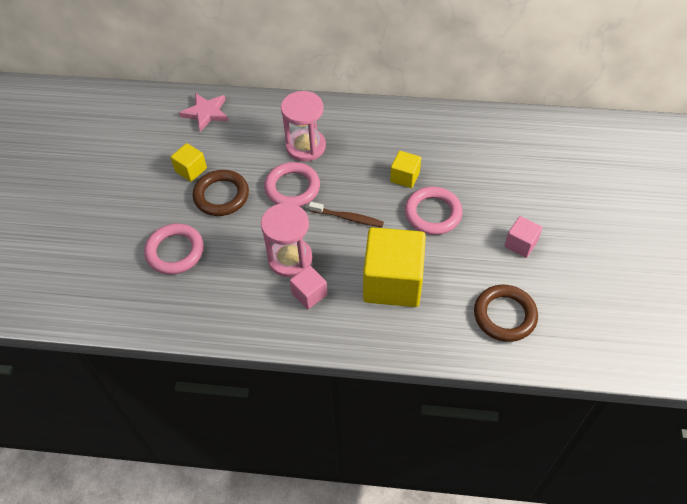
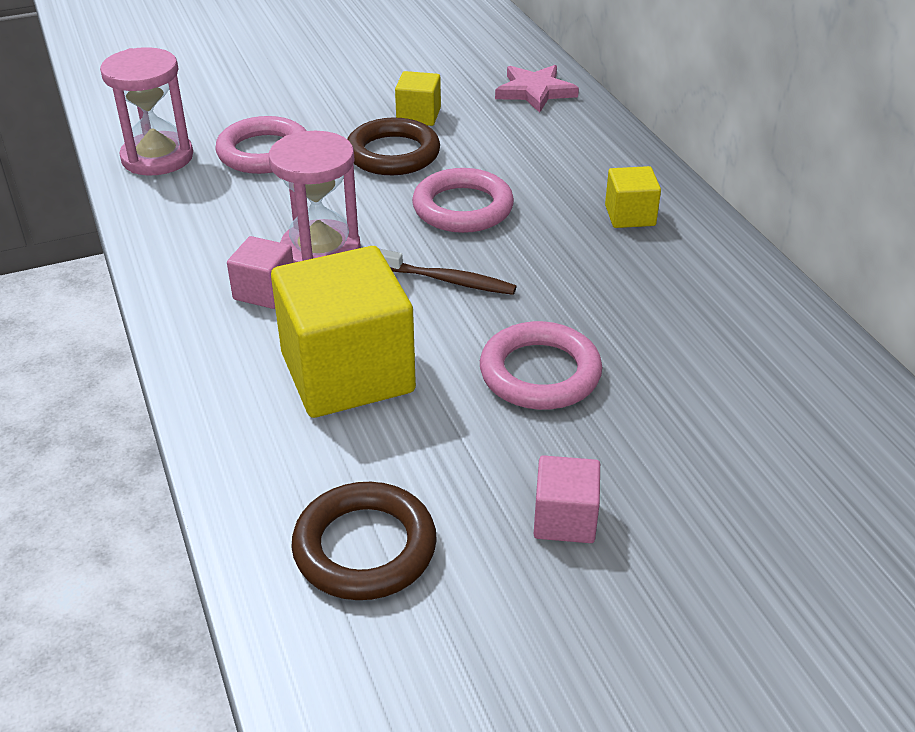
camera: 60 degrees right, 15 degrees down
(305, 146) = (558, 192): pink hourglass -> pink hourglass (157, 157)
(348, 218) = (448, 280): brown toothbrush -> brown toothbrush turned 60 degrees counterclockwise
(405, 177) = (594, 313): yellow cube -> yellow cube (630, 215)

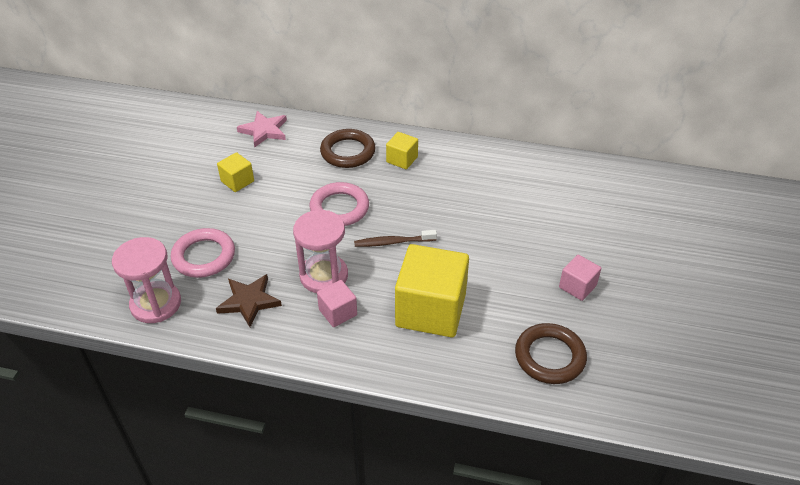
camera: 55 degrees left, 5 degrees up
(219, 216) = (249, 301): none -> brown star
(393, 154) = (264, 208): brown ring -> brown ring (348, 152)
(448, 280) = (393, 242): brown toothbrush -> brown toothbrush turned 150 degrees counterclockwise
(540, 373) = (485, 247): pink ring -> none

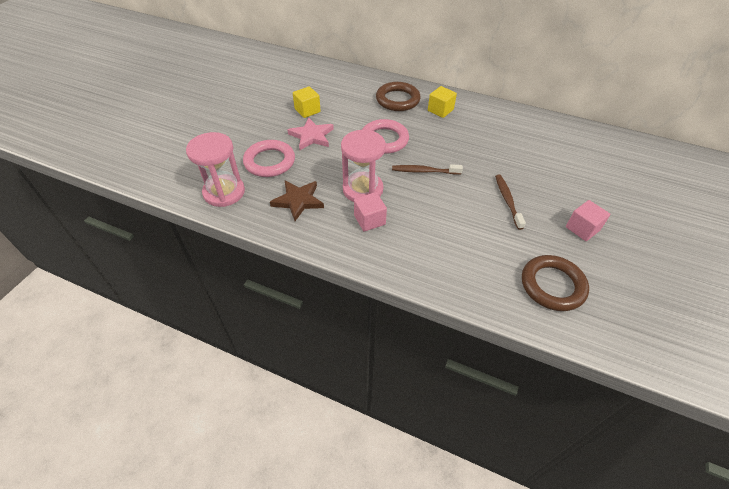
camera: 10 degrees right, 5 degrees up
(264, 131) = (335, 77): pink star -> pink star (311, 136)
(431, 310) = (449, 229): yellow cube -> none
(492, 265) = (507, 201): none -> brown toothbrush

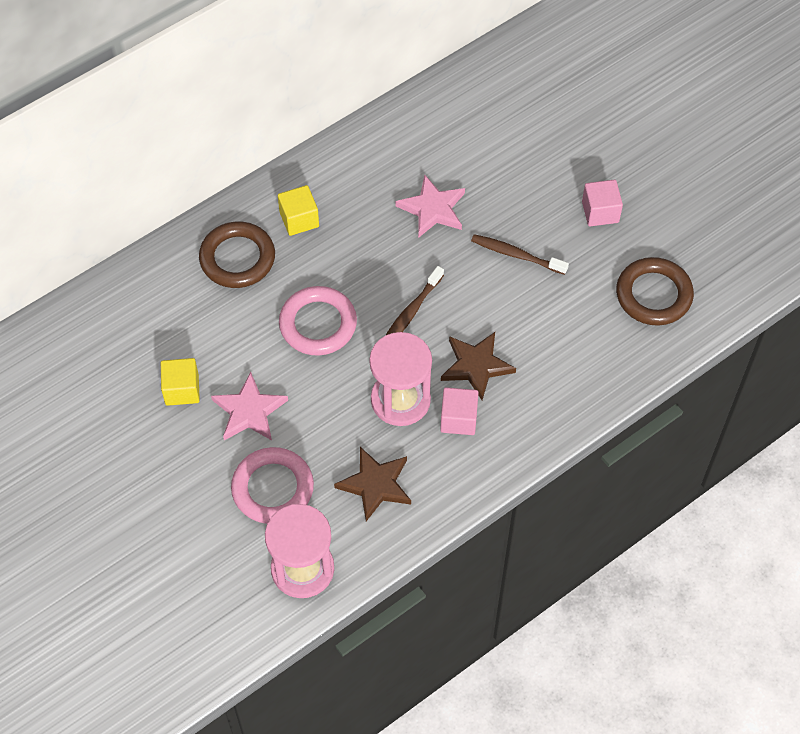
camera: 60 degrees left, 10 degrees up
(413, 213) = (476, 366): none -> brown star
(499, 154) = (432, 209): none -> pink star

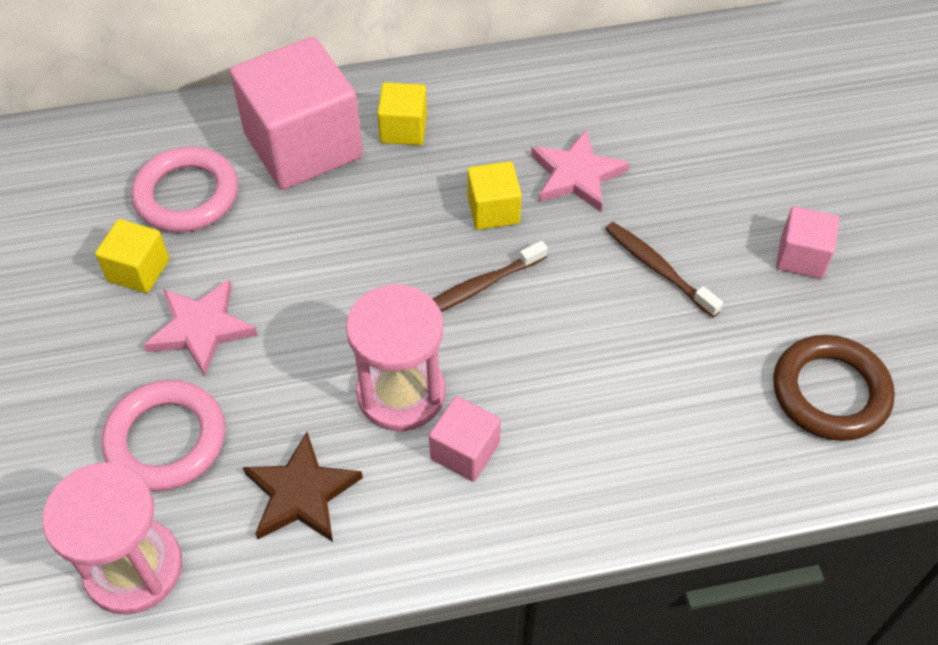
camera: 25 degrees right, 5 degrees down
(237, 258) = (303, 146): brown ring -> pink cube
(318, 324) = (352, 257): pink ring -> pink ring (187, 195)
(392, 255) = (493, 210): none -> yellow cube
(476, 366) = (528, 389): brown star -> none

